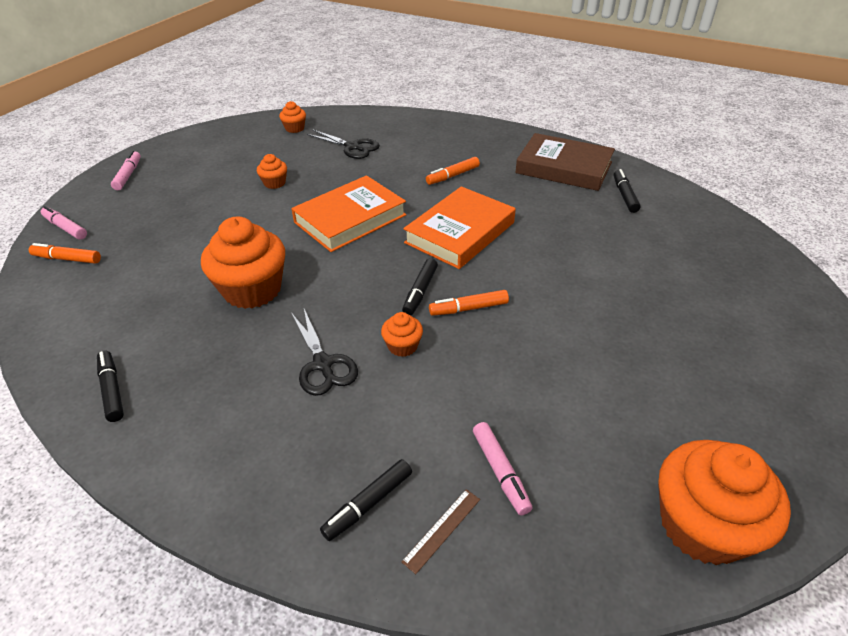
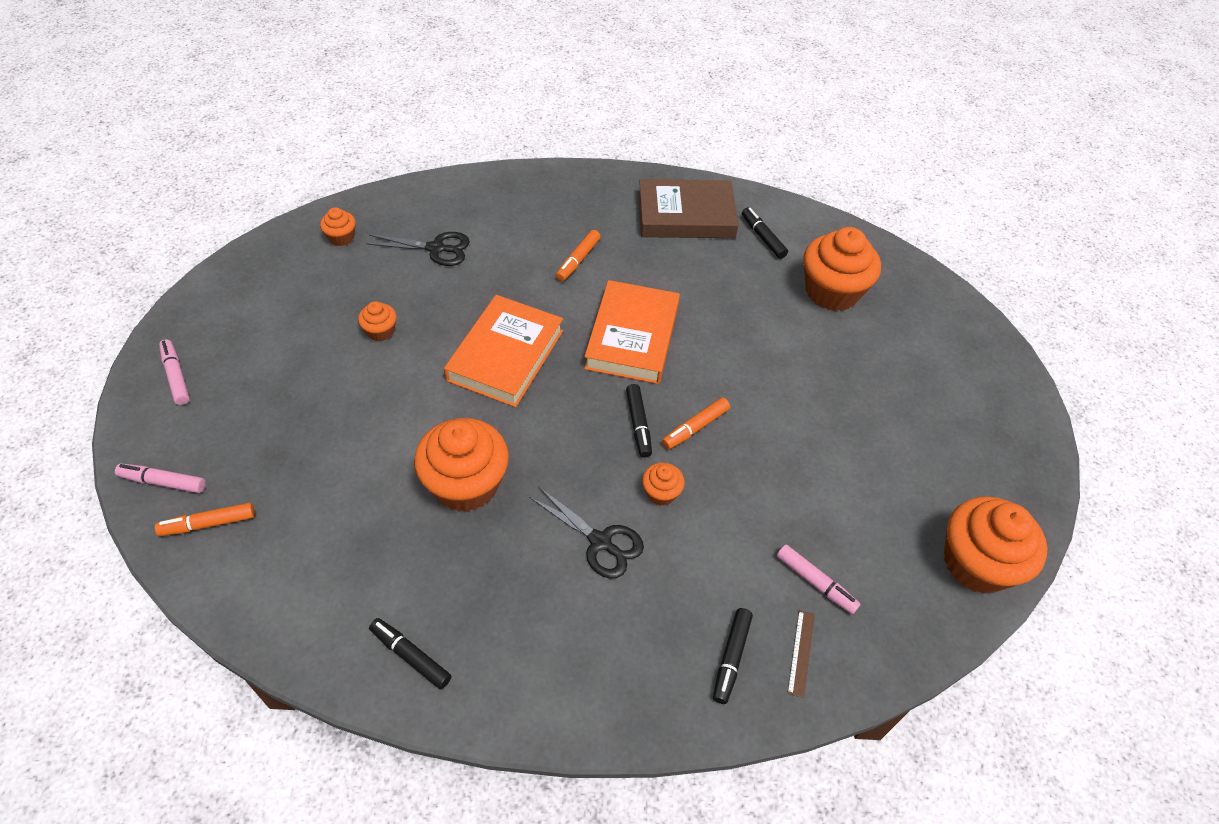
camera: 30 degrees left, 10 degrees up
(669, 247) = (832, 291): none -> orange cupcake

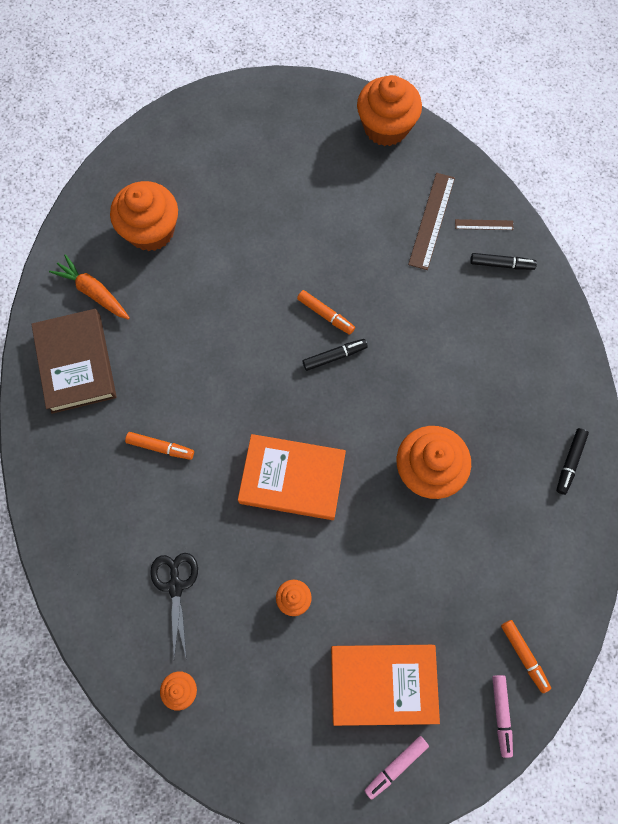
camera: 100 degrees left, 20 degrees up
(600, 542) = (445, 361): black scissors -> none
(632, 337) = (244, 380): orange book -> orange book (383, 683)
(661, 493) = (392, 328): orange cupcake -> none
(763, 237) = (93, 292): black marker -> orange carrot
(815, 582) = (431, 220): pink marker -> brown ruler

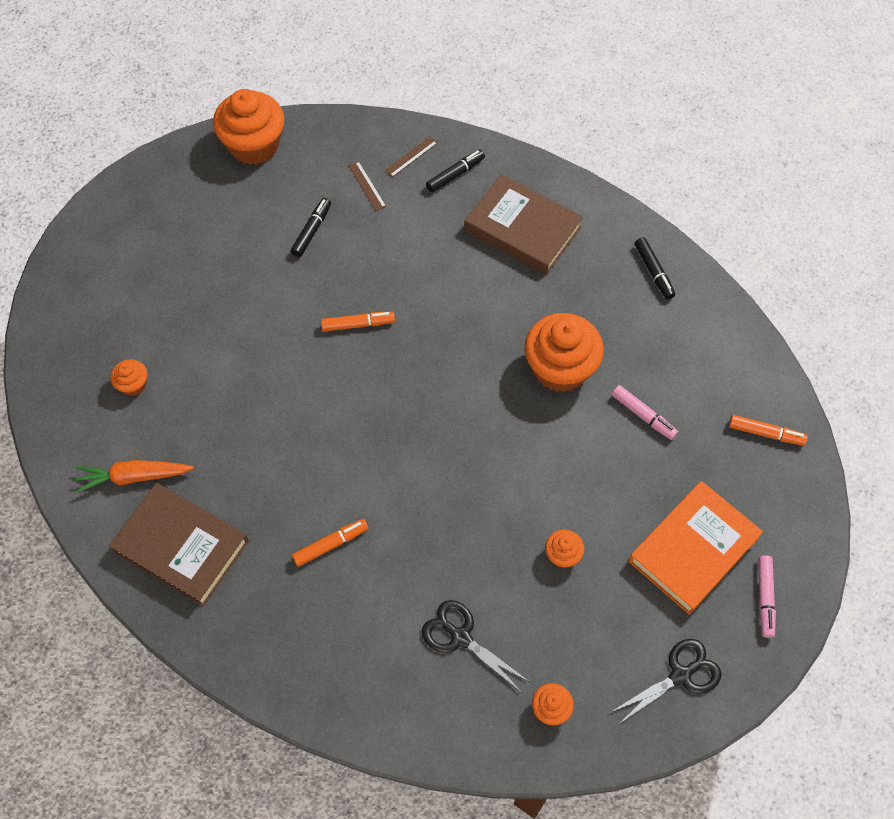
camera: 45 degrees left, 10 degrees down
(151, 230) = (133, 384): orange cupcake -> orange cupcake, size x0.47
(284, 756) = (680, 675): none -> black scissors
(292, 478) = (465, 469): orange book -> none
(334, 356) = (399, 349): black marker -> black marker (312, 231)
(431, 220) = (367, 186): brown ruler -> brown ruler, size x0.53
(501, 714) = (794, 488): pink marker -> pink marker (643, 415)
(507, 346) = (522, 229): none -> brown book

